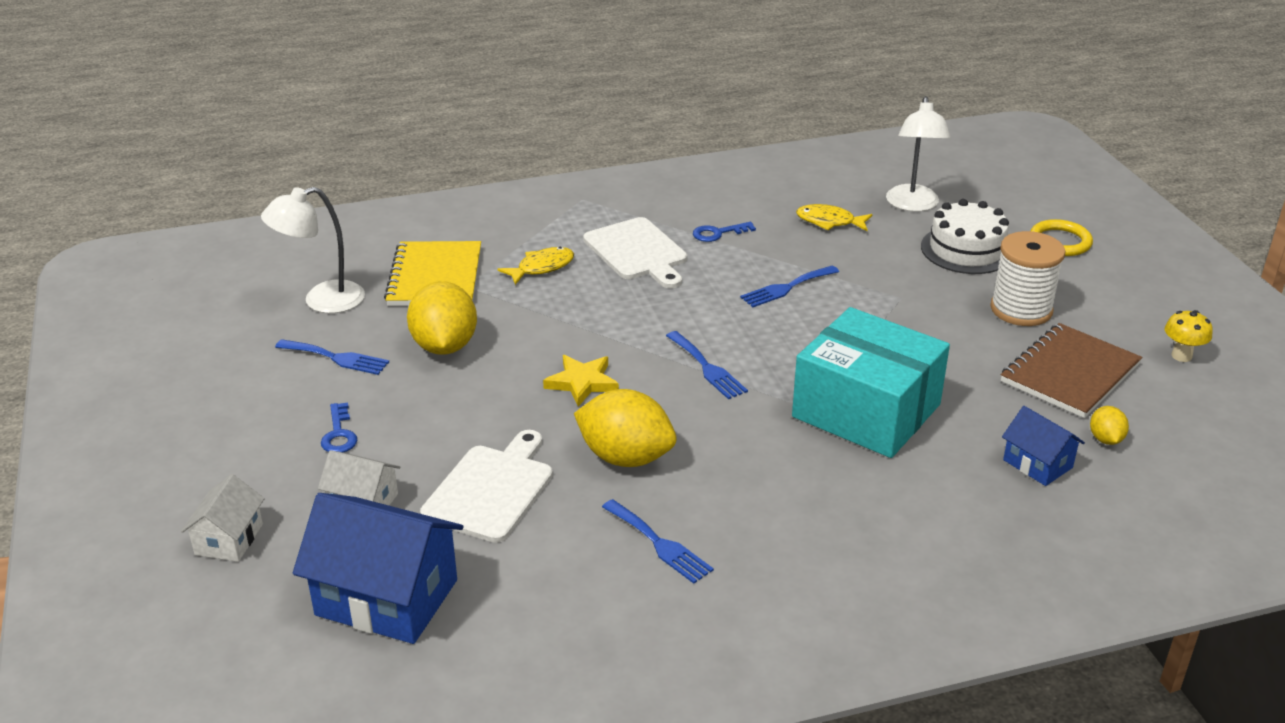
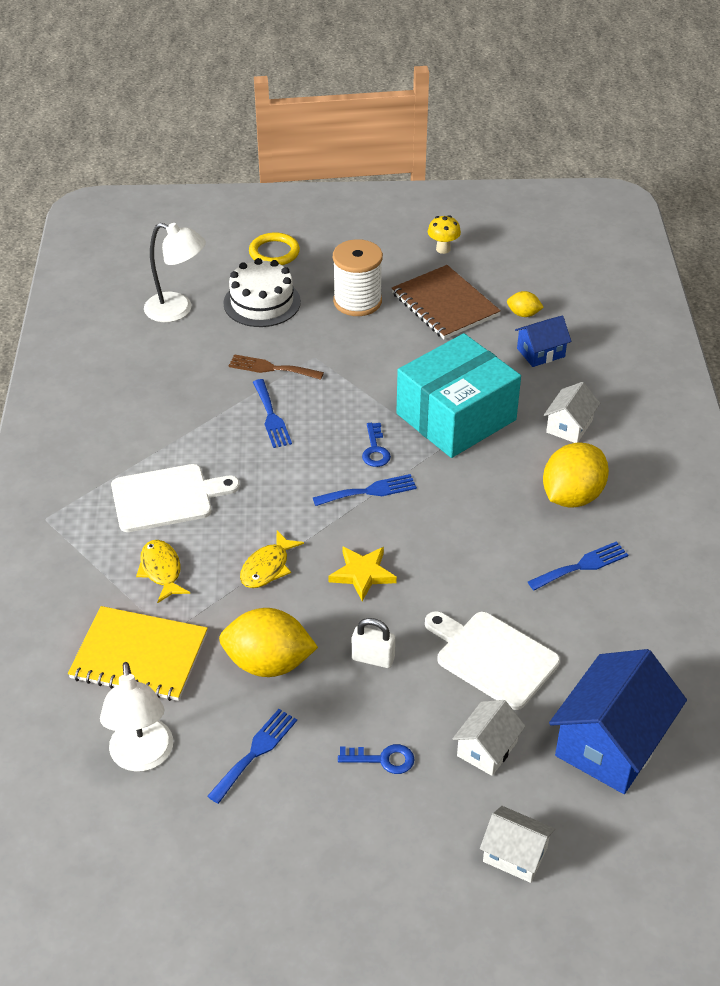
camera: 75 degrees left, 10 degrees up
(468, 408) = (373, 658): none -> white padlock
(625, 457) = (474, 565): yellow lemon -> yellow lemon (572, 496)
(718, 233) = (162, 437): blue key -> blue key (375, 449)
(829, 222) = (179, 365): yellow fish -> yellow fish (267, 567)
(863, 274) = (271, 368): none -> brown fork
(908, 505) = (569, 426): none -> white house

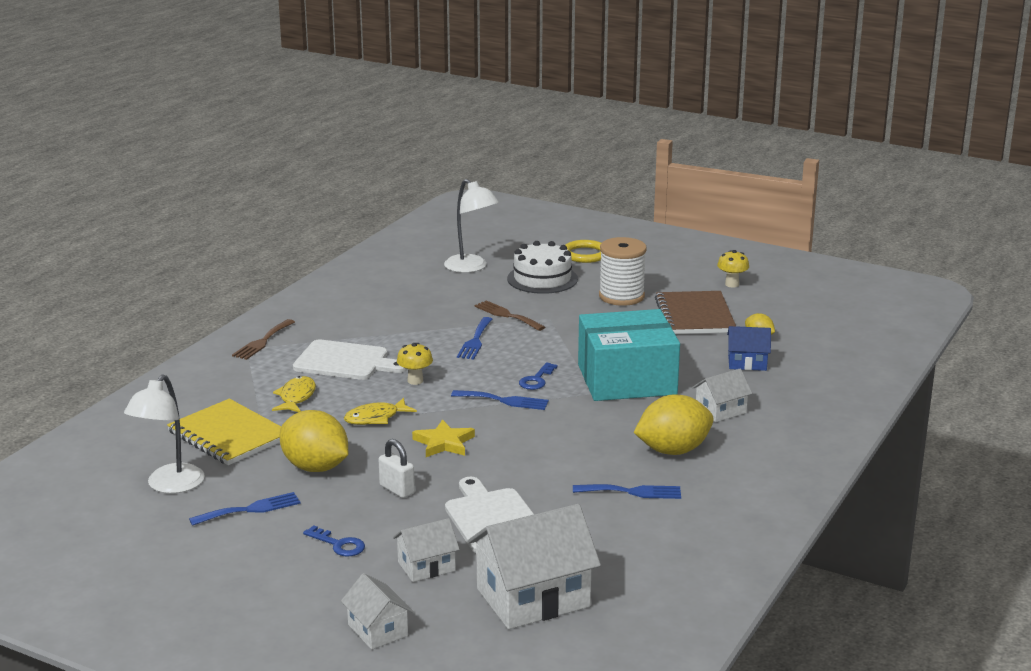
camera: 30 degrees right, 20 degrees down
(53, 502) = (262, 341): none -> brown fork
(261, 498) = (415, 381): none -> yellow mushroom
(611, 743) = (533, 598): blue house -> white house

